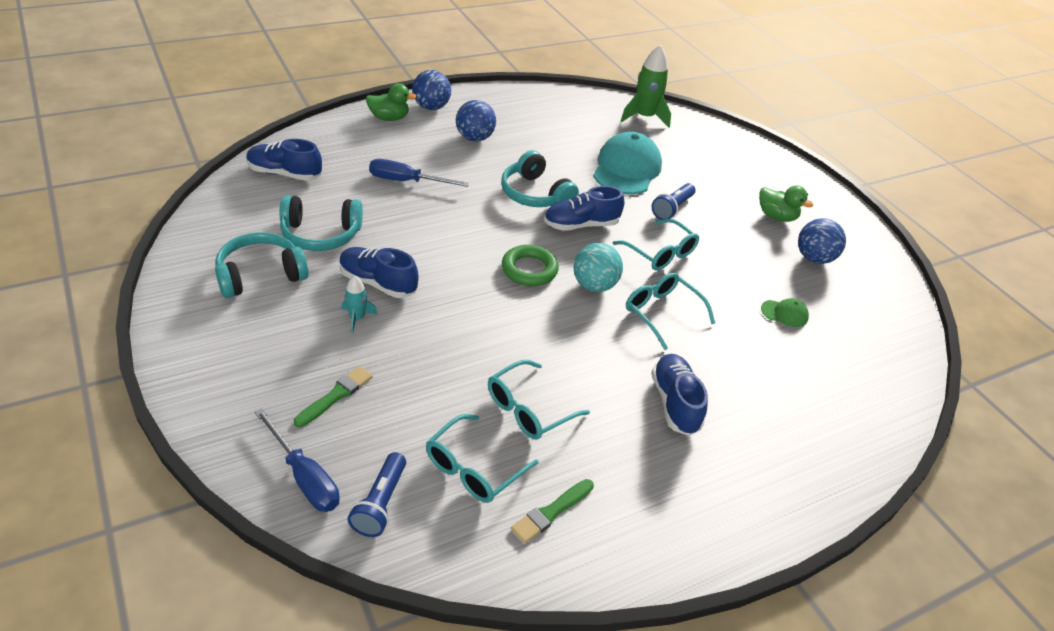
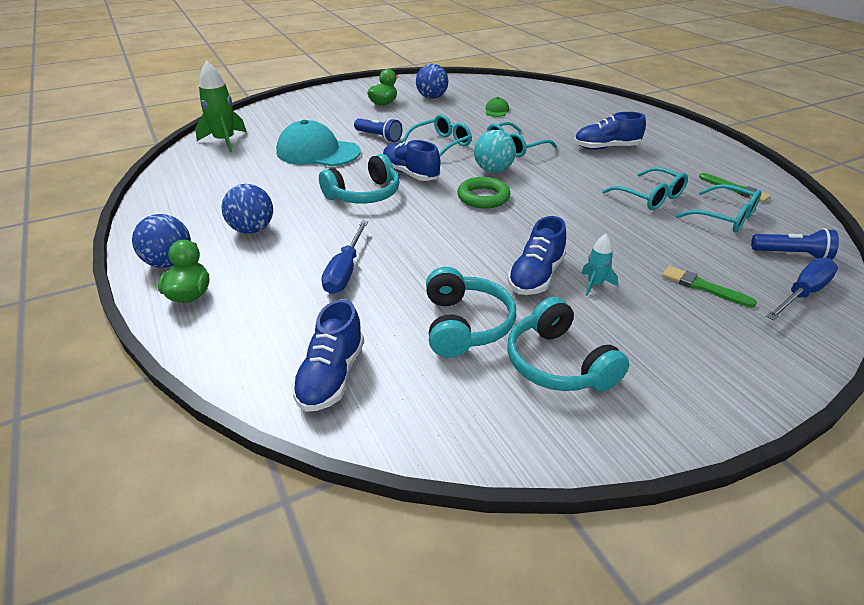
camera: 85 degrees left, 5 degrees down
(581, 225) = (410, 174): blue shoe -> blue shoe turned 150 degrees clockwise

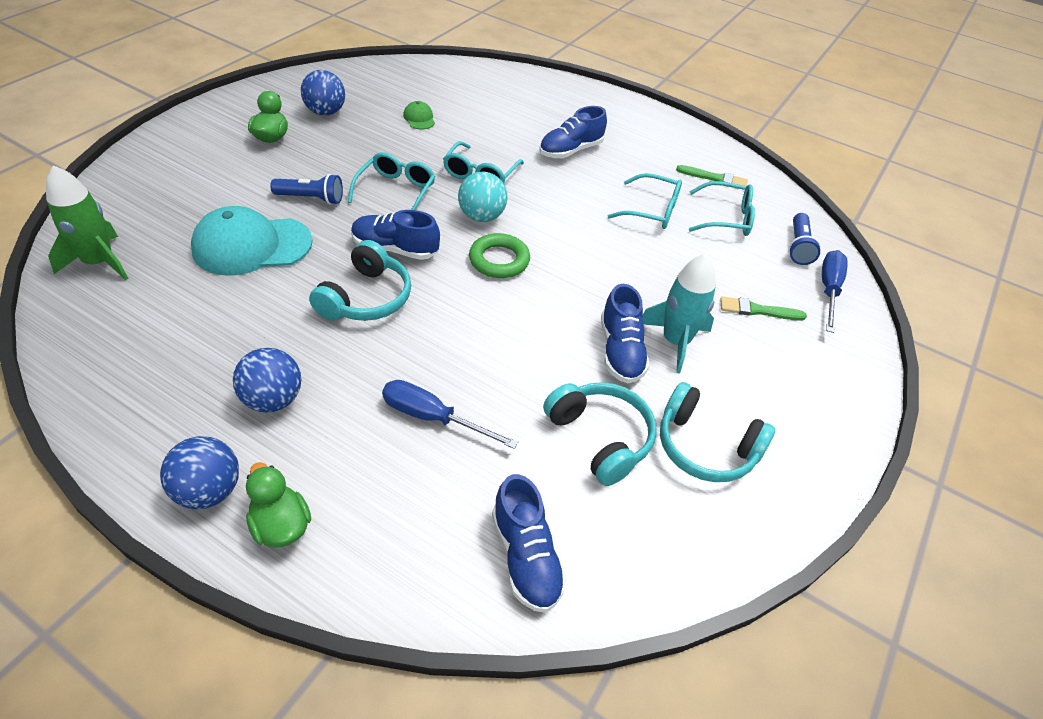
camera: 35 degrees left, 10 degrees up
(345, 271) = (433, 418): blue screwdriver -> blue screwdriver turned 135 degrees clockwise
(595, 284) = (675, 341): turquoise rocket -> turquoise rocket, size x1.89
(792, 254) = (798, 247): blue flashlight -> blue flashlight turned 120 degrees clockwise

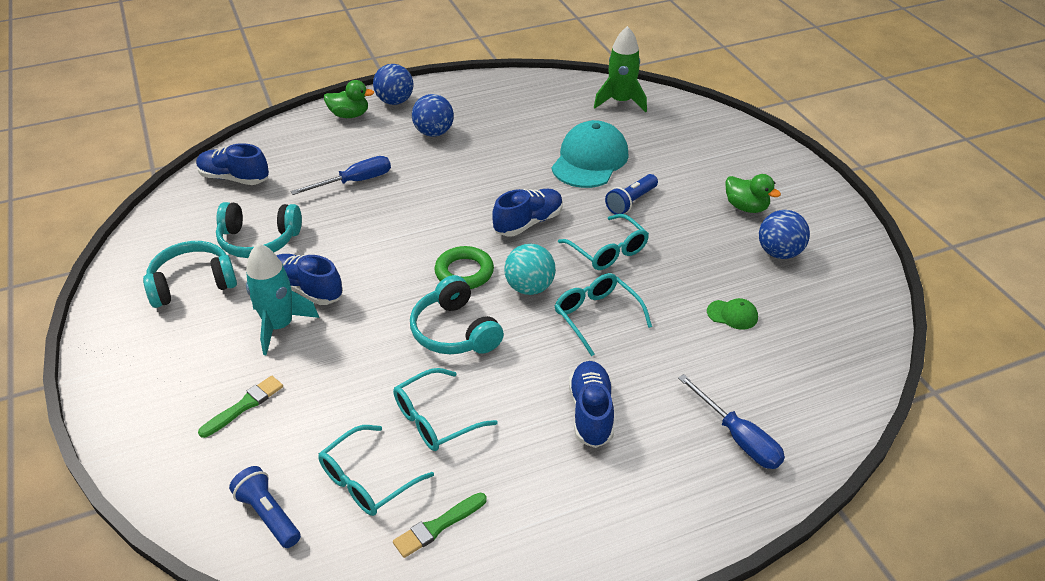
camera: 130 degrees right, 5 degrees down
(366, 298) = (486, 191): turquoise headphones -> turquoise headphones (454, 331)
(829, 290) = (199, 487): blue screwdriver -> blue screwdriver (738, 438)

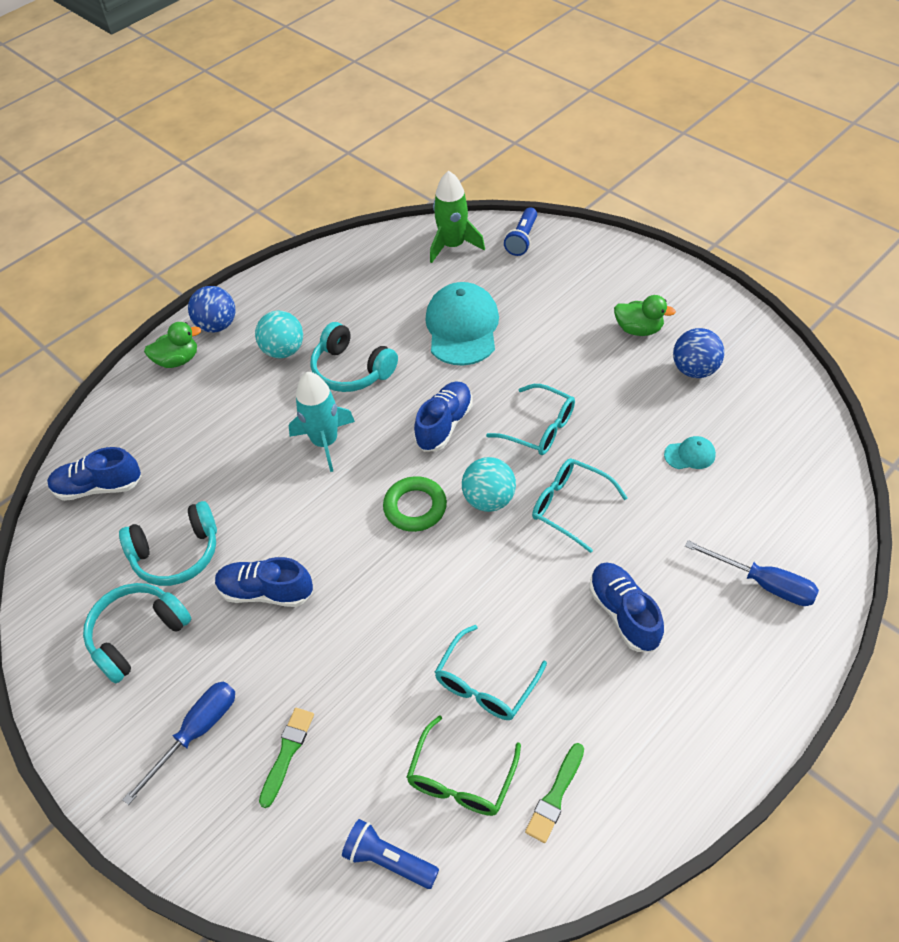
camera: 20 degrees left, 10 degrees up
(279, 326) = (265, 647): turquoise rocket -> turquoise rocket (325, 442)
(355, 182) = (236, 442): blue screwdriver -> blue screwdriver (196, 733)
(367, 481) = (461, 779): turquoise glasses -> green glasses
(434, 133) = (283, 351): blue ball -> turquoise ball
(454, 331) = (446, 579): turquoise headphones -> turquoise headphones (351, 370)
(631, 202) = (529, 363): blue flashlight -> blue flashlight (522, 239)
(732, 315) = (690, 455): green cap -> turquoise cap

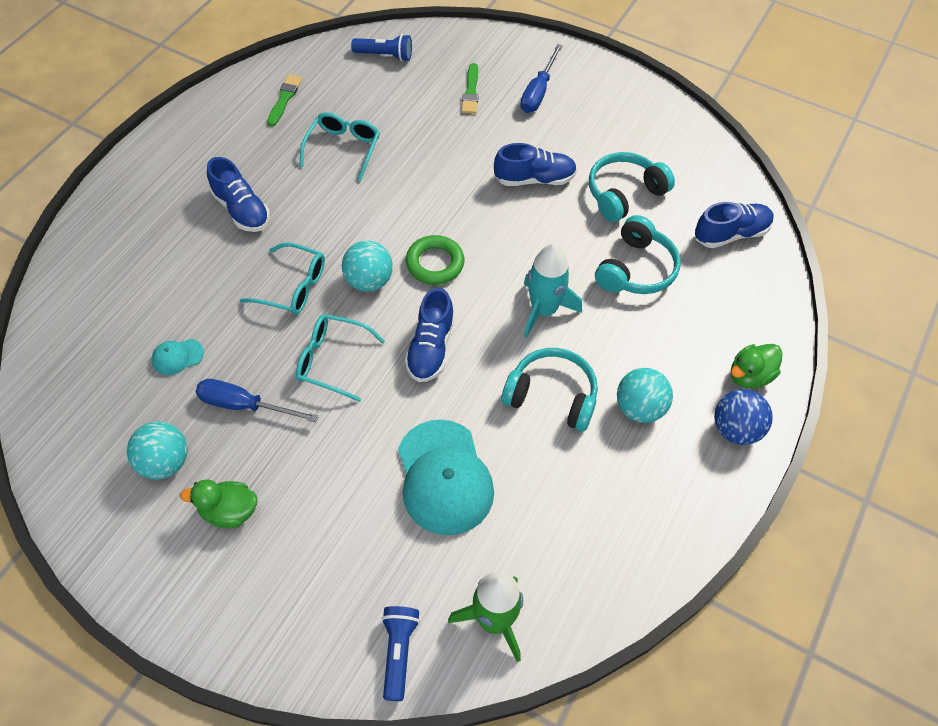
camera: 160 degrees right, 5 degrees up
(137, 635) = (617, 137): turquoise headphones -> turquoise headphones (636, 269)
(461, 779) = (349, 97): green glasses -> none
(694, 370) = (165, 462): blue ball -> turquoise ball
(763, 583) = (123, 250): blue screwdriver -> blue screwdriver (244, 405)

